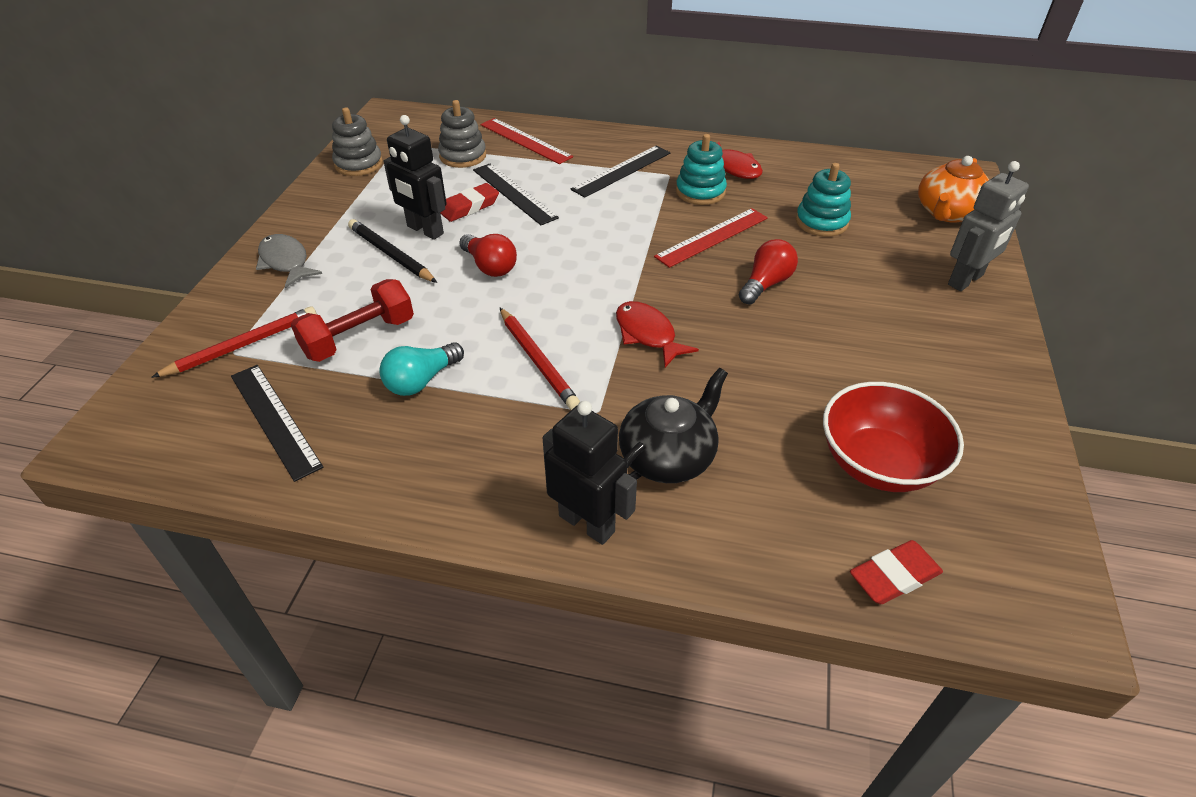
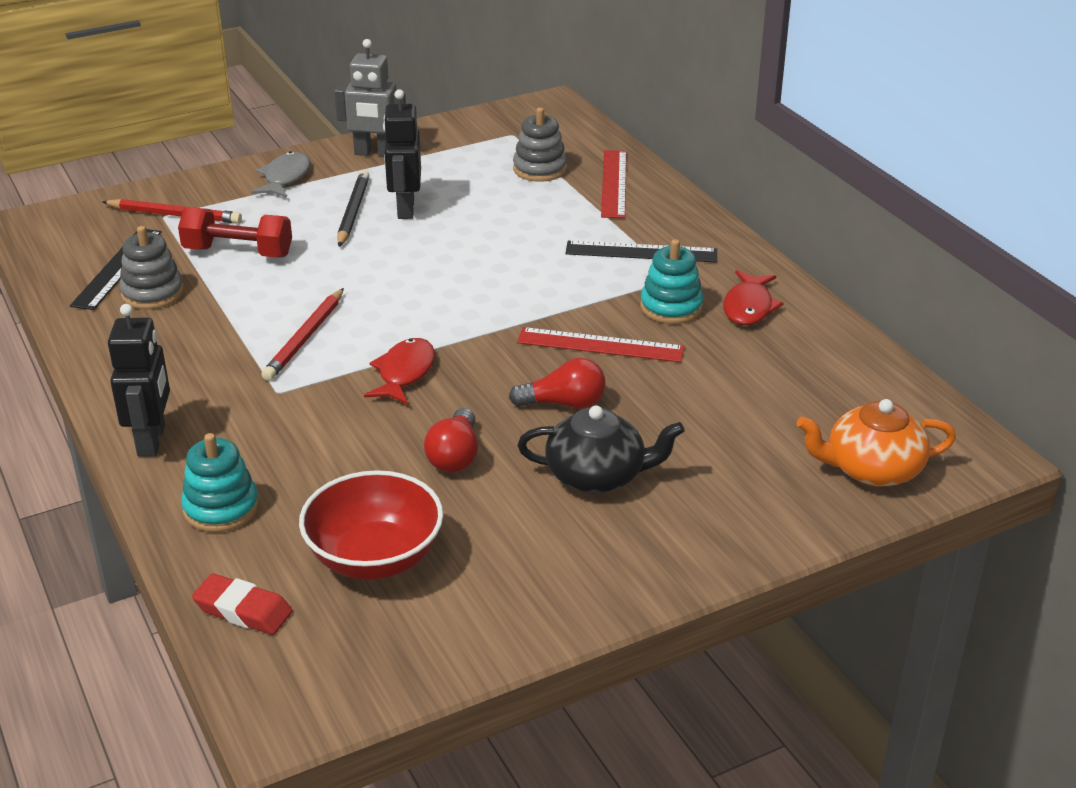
camera: 50 degrees right, 10 degrees down
(358, 164) = (454, 134): grey stacking toy -> grey stacking toy (152, 293)
(421, 381) = (222, 301): turquoise light bulb -> none
(469, 207) = (467, 210): red eraser -> none
(490, 266) = (397, 260): red light bulb -> red light bulb (455, 456)
(514, 193) = (519, 219): black ruler -> none
(668, 456) = (263, 446): black teapot -> black teapot (597, 476)
(821, 222) = (723, 396): turquoise stacking toy -> turquoise stacking toy (221, 508)
(966, 280) = (745, 522): grey robot -> grey robot (374, 153)

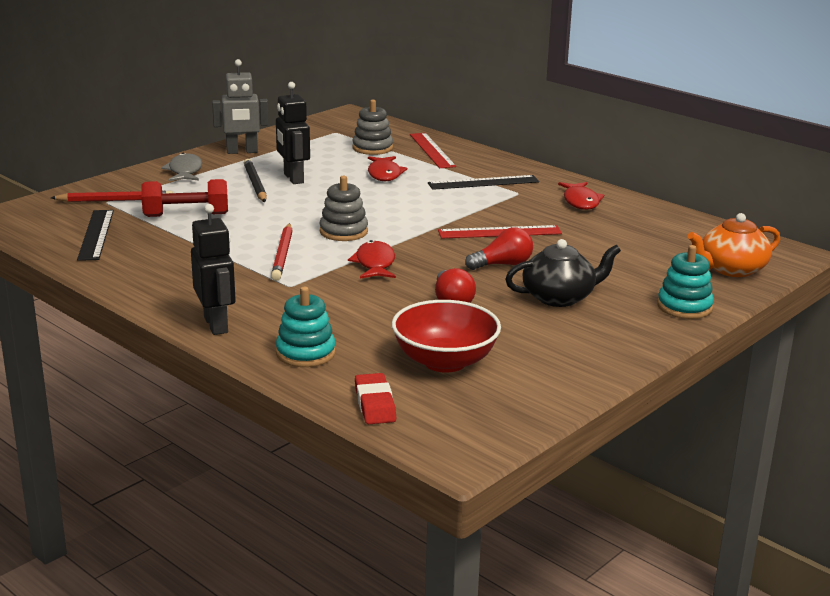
camera: 20 degrees left, 10 degrees down
(152, 293) = (138, 245): grey stacking toy -> grey stacking toy (343, 232)
(243, 610) = (374, 404): red eraser -> red eraser turned 75 degrees clockwise
(523, 218) = (384, 174): none -> red fish
(671, 307) = (529, 208): turquoise stacking toy -> turquoise stacking toy (684, 307)

